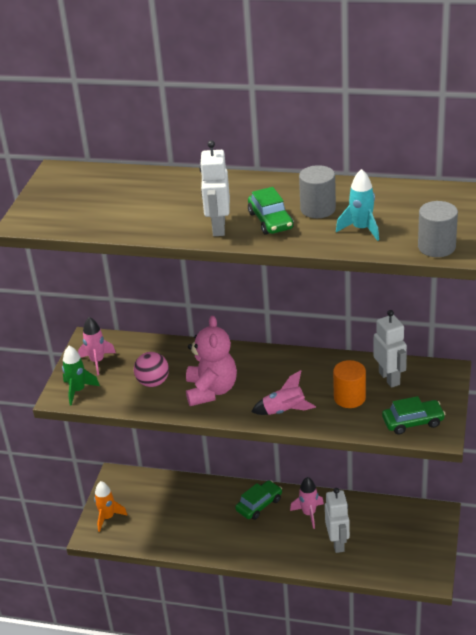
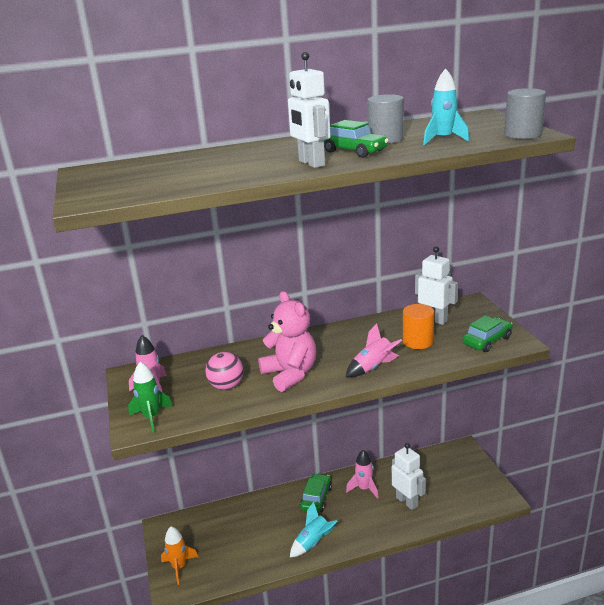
camera: 30 degrees left, 10 degrees down
(227, 544) = (313, 542): none -> turquoise rocket

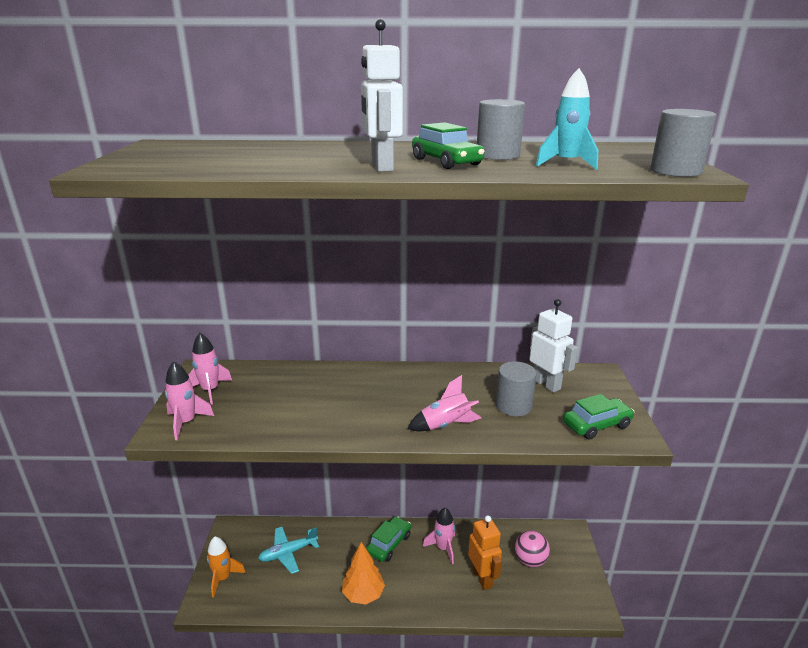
camera: 15 degrees right, 0 degrees up
(151, 417) = (186, 423): green rocket -> pink rocket
(226, 386) = (280, 407): pink ball -> pink ball (530, 560)
(229, 530) = (288, 553): none -> turquoise plane
(290, 374) = (352, 410): pink teddy bear -> none
(313, 542) = (363, 594): turquoise rocket -> orange tree
(407, 502) = (482, 578): white robot -> orange robot
(418, 341) = (513, 406): orange cylinder -> grey cylinder

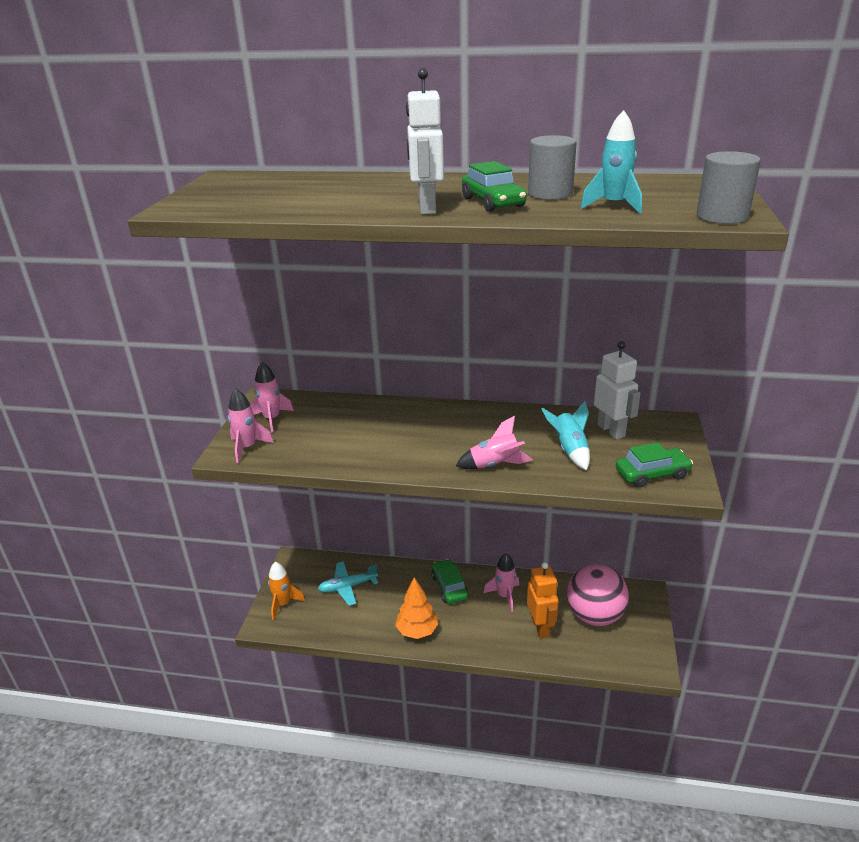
camera: 10 degrees right, 5 degrees up
(389, 544) = (449, 587): green car -> green car turned 60 degrees counterclockwise
(513, 406) = (570, 450): grey cylinder -> turquoise rocket
(530, 560) = (594, 615): pink ball -> pink ball, size x1.66

